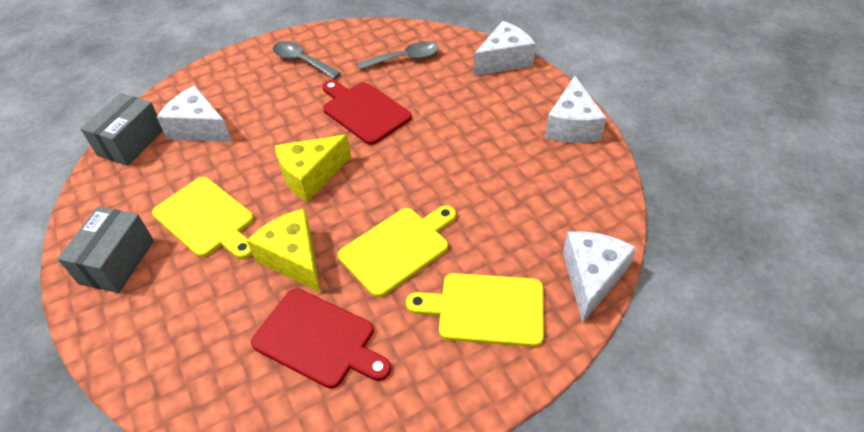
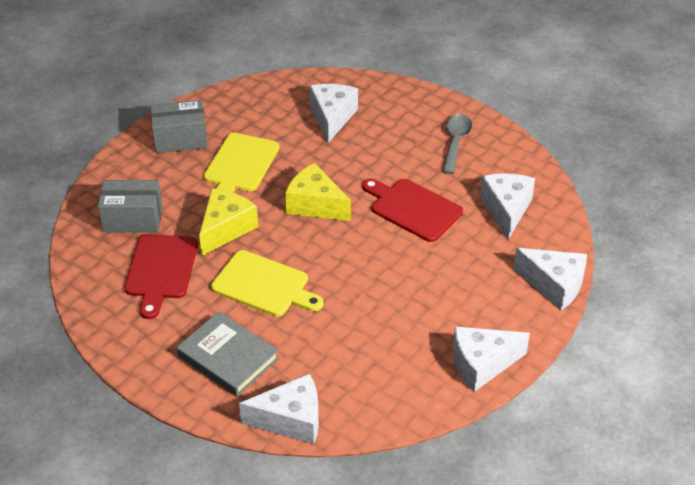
camera: 65 degrees right, 5 degrees down
(131, 142) = (295, 89): grey box -> grey box (133, 219)
(364, 111) = (413, 208): red cutting board -> red cutting board turned 75 degrees counterclockwise
(404, 59) = (506, 210): grey spoon -> white cheese
(485, 309) = (228, 357): yellow cutting board -> grey book

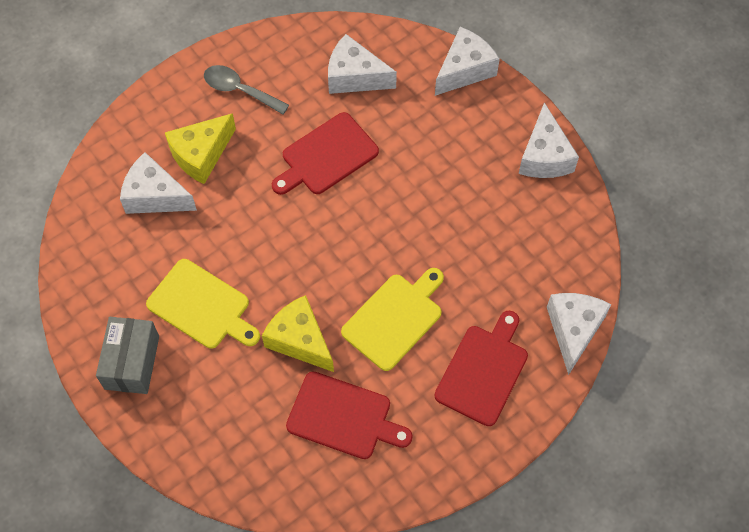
camera: 75 degrees left, 20 degrees up
(133, 219) = (253, 435): grey box -> none
(228, 357) = (483, 371): grey book -> red cutting board
(315, 205) = (291, 245): yellow cheese -> yellow cheese (201, 155)

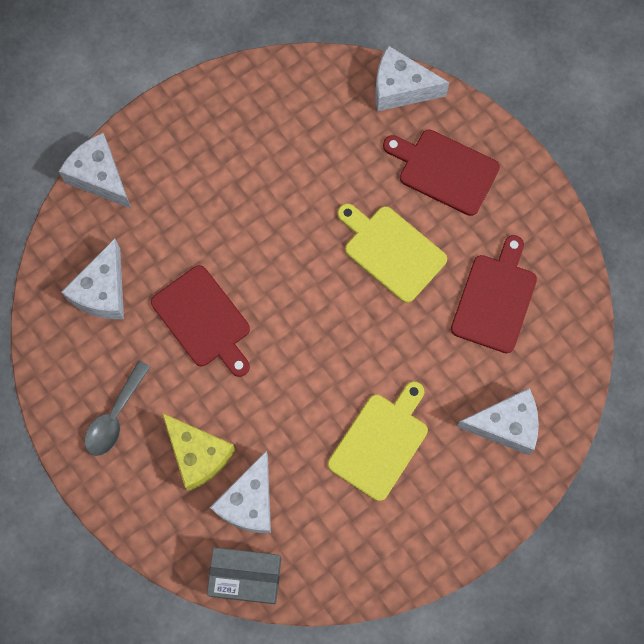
camera: 90 degrees left, 10 degrees up
(132, 362) = (444, 511): grey box -> grey box (246, 577)
(300, 340) = (416, 342): yellow cheese -> none
(544, 156) = (209, 103): white cheese -> white cheese (505, 425)

